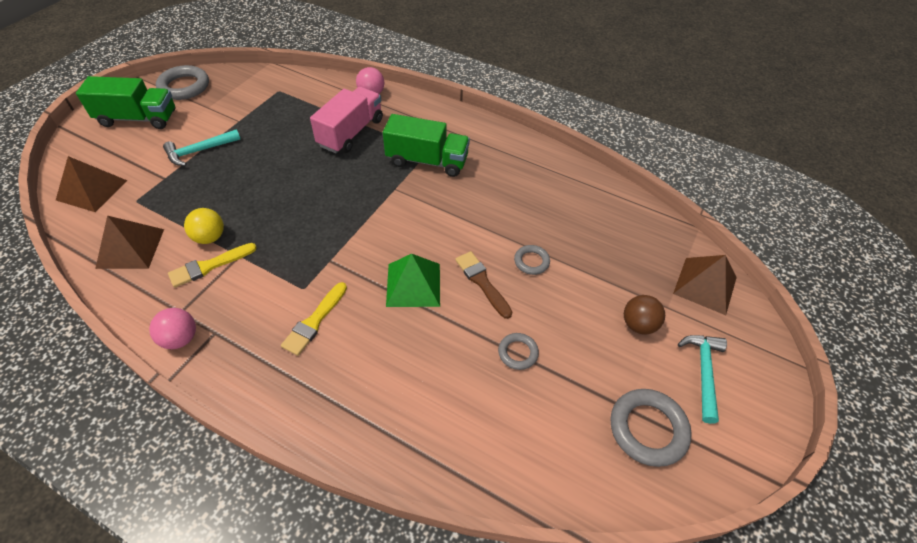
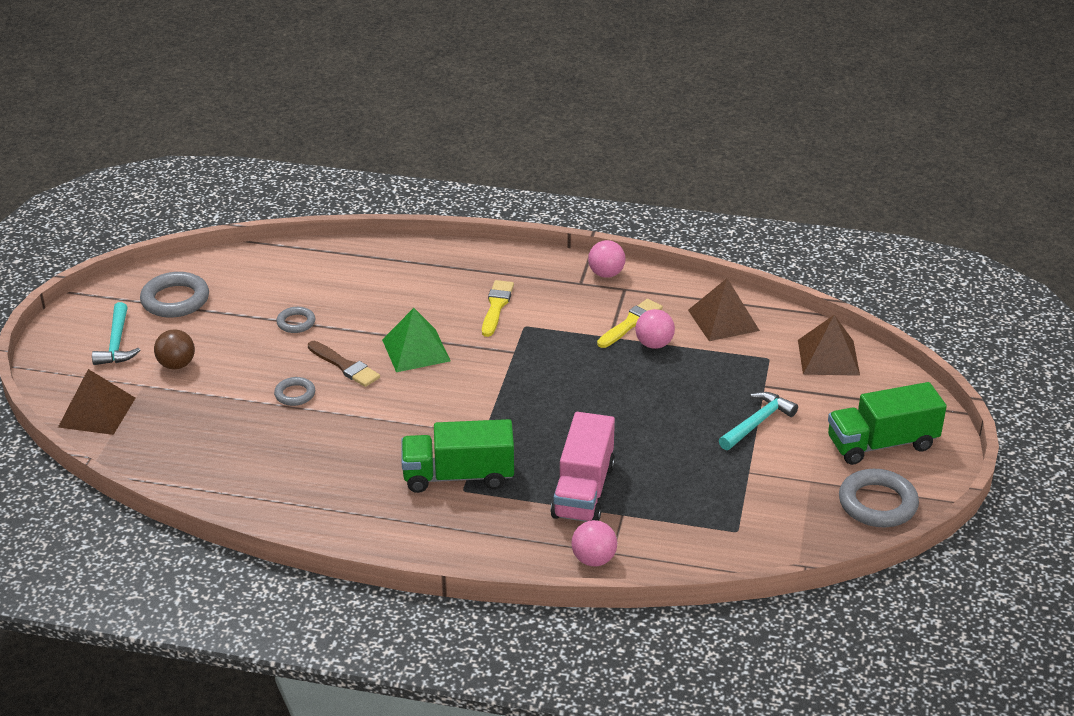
camera: 165 degrees right, 15 degrees down
(210, 237) = (654, 344): yellow ball -> pink ball

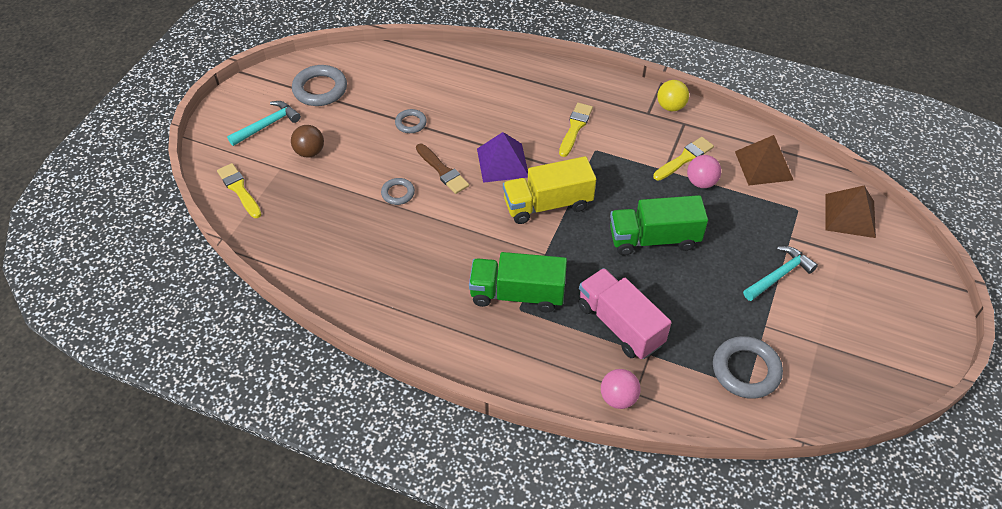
camera: 10 degrees right, 15 degrees up
(97, 412) = (239, 189): brown pyramid -> yellow brush
(117, 343) = (267, 125): turquoise hammer -> turquoise hammer turned 135 degrees counterclockwise
(416, 350) = (502, 162): green pyramid -> purple pyramid
(477, 385) = (547, 204): none -> yellow truck
(583, 491) = (620, 325): pink truck -> pink truck turned 120 degrees clockwise
(606, 274) = (670, 107): pink ball -> yellow ball
(877, 503) = (875, 376): grey ring -> grey ring (746, 370)
(881, 444) = (886, 313): green truck -> green truck (654, 239)

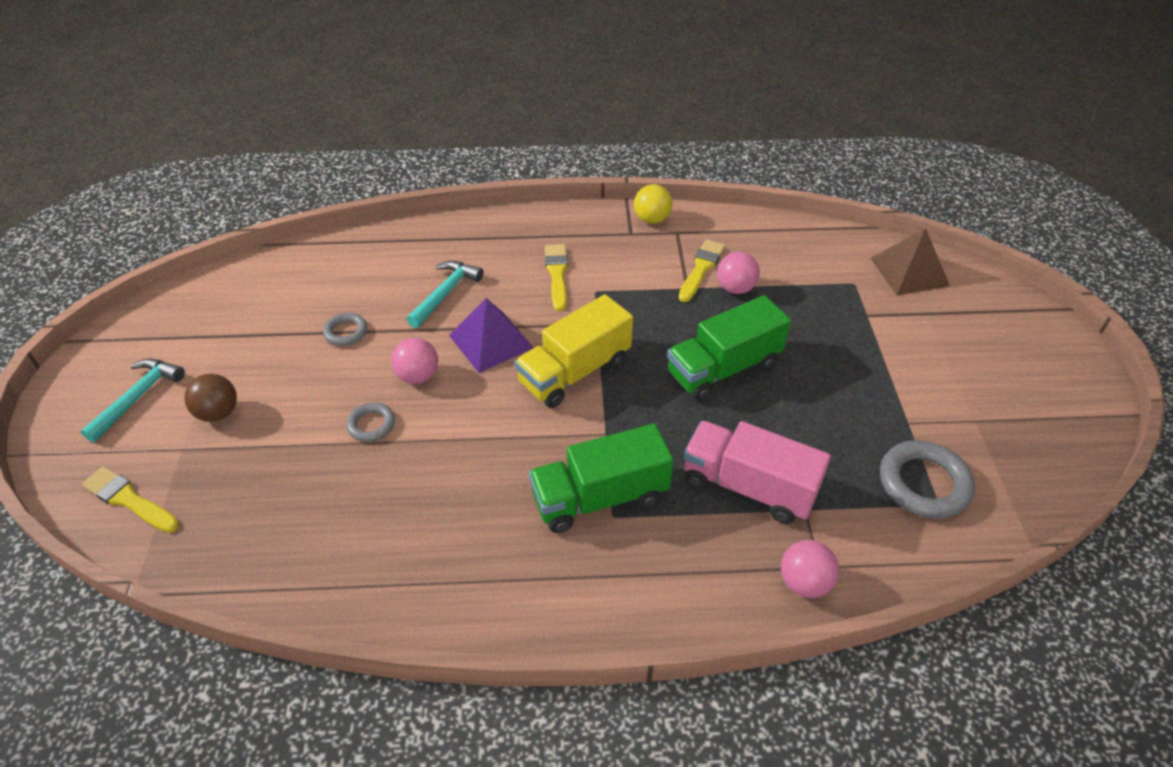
camera: 25 degrees left, 5 degrees down
(320, 89) = (198, 328): grey ring -> none
(442, 170) = (418, 376): brown brush -> pink ball
(763, 165) = (789, 249): brown pyramid -> none
(779, 275) = (884, 360): turquoise hammer -> turquoise hammer (445, 293)

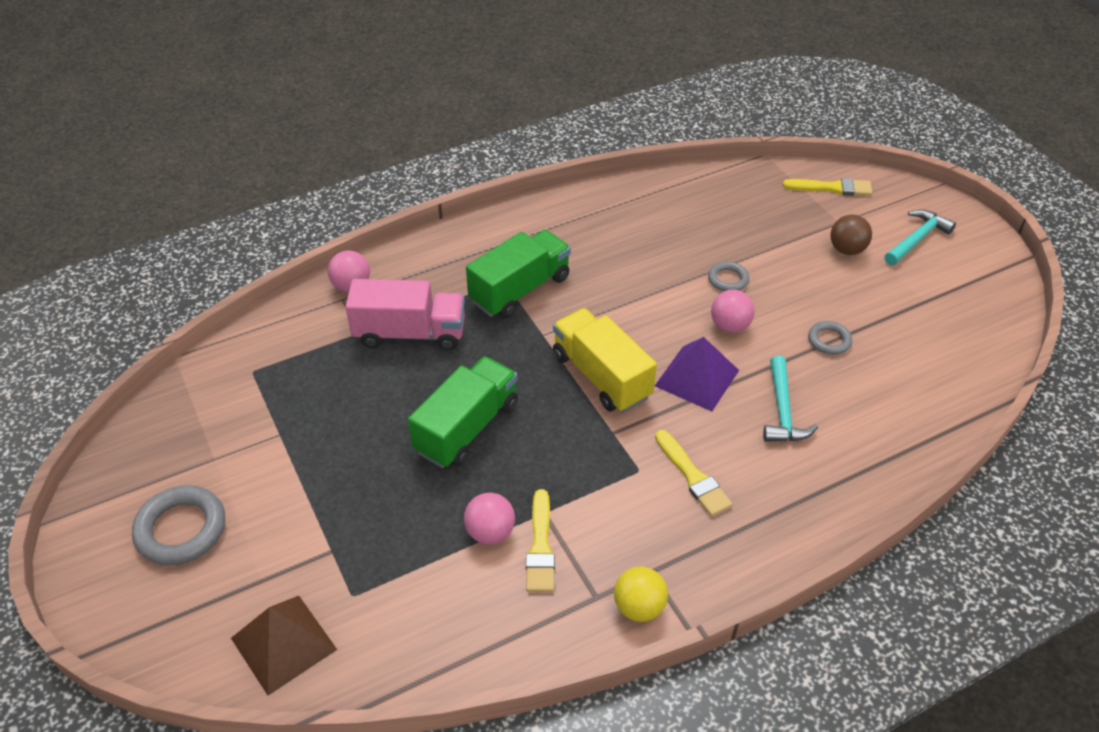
camera: 155 degrees right, 0 degrees up
(138, 397) = (917, 239): turquoise hammer -> turquoise hammer turned 135 degrees counterclockwise
(574, 372) = (601, 376): yellow truck -> yellow truck turned 60 degrees counterclockwise
(924, 484) = (264, 383): grey ring -> grey ring (181, 529)

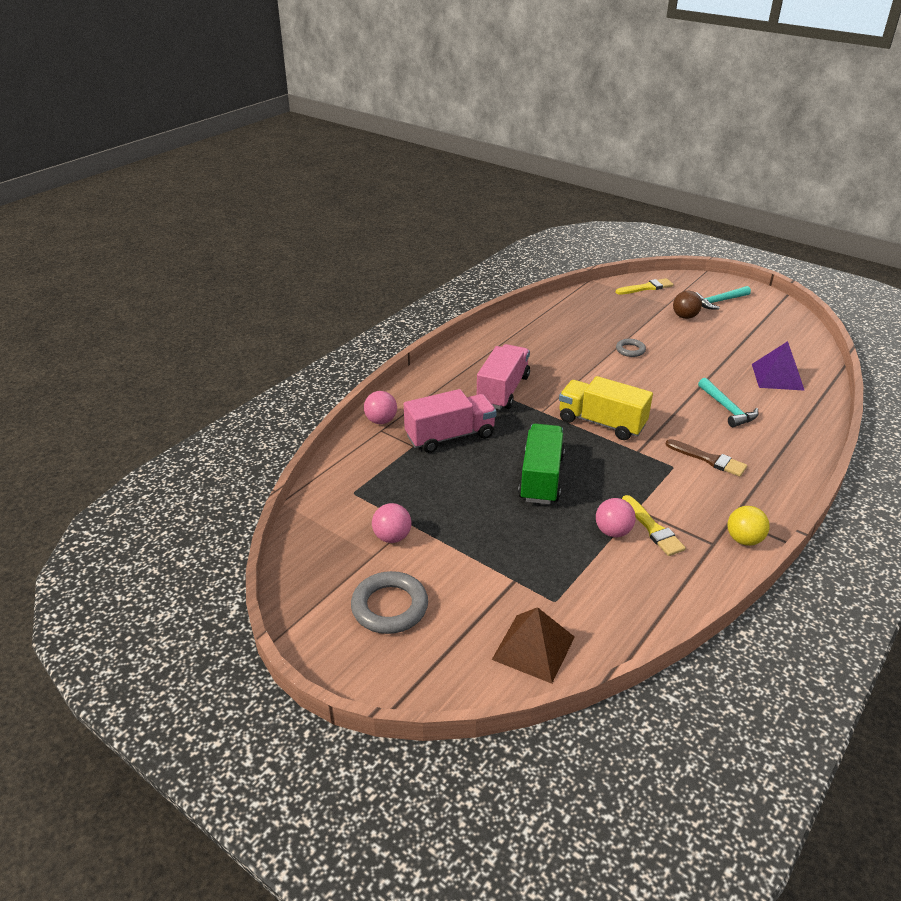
camera: 25 degrees left, 10 degrees down
(520, 289) = (503, 390): green truck -> pink truck
(692, 476) = (708, 459): yellow brush -> brown brush
(697, 378) = (661, 407): purple pyramid -> purple pyramid (777, 377)
(729, 326) = (654, 374): pink ball -> pink ball (392, 537)
(829, 340) = (719, 365): grey ring -> none
(917, 239) = (719, 302): turquoise hammer -> turquoise hammer turned 135 degrees counterclockwise

